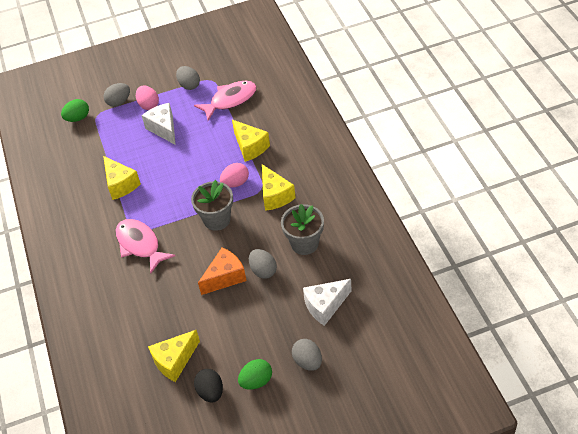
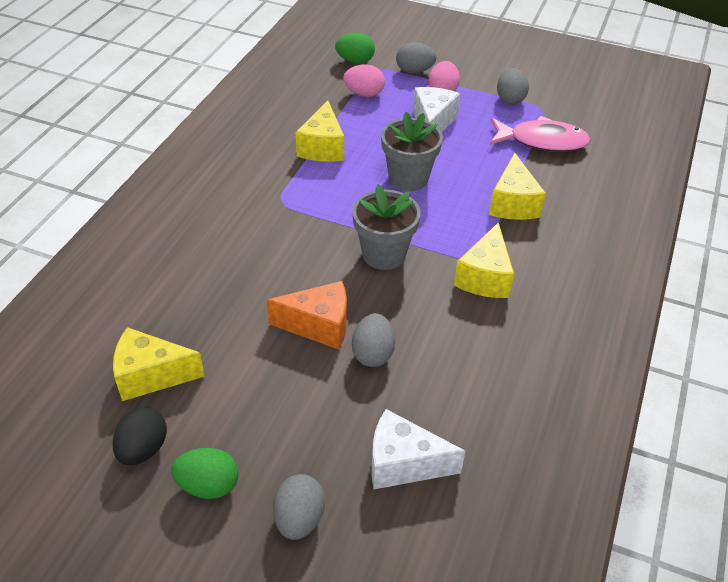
camera: 35 degrees right, 5 degrees down
(140, 244) = (269, 220): pink fish -> none
(235, 183) = (451, 230): pink egg -> pink egg (364, 94)
(304, 243) = (461, 361): grey flower pot -> grey flower pot (408, 178)

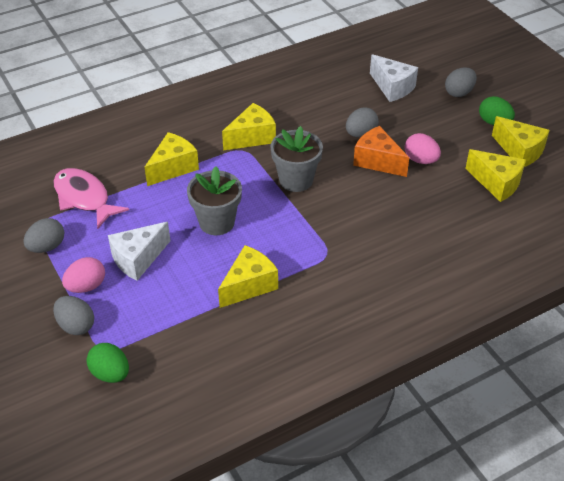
camera: 140 degrees left, 0 degrees up
(143, 449) = (519, 151): black egg -> yellow cheese
(364, 94) = (152, 324): pink egg -> pink egg (420, 160)

